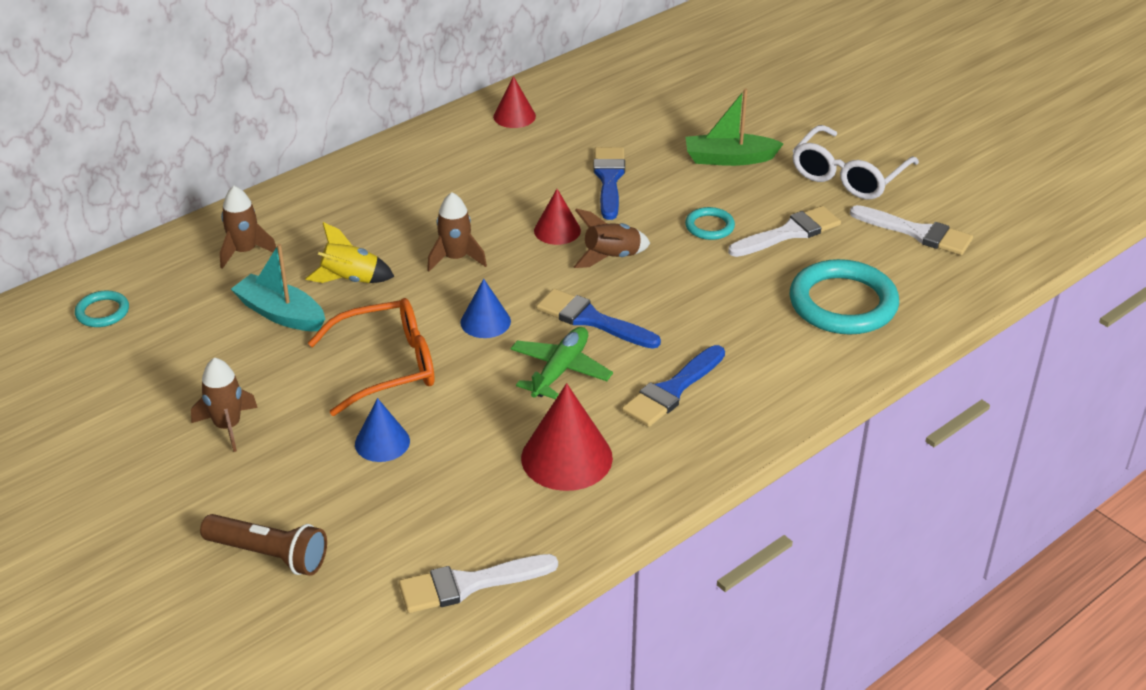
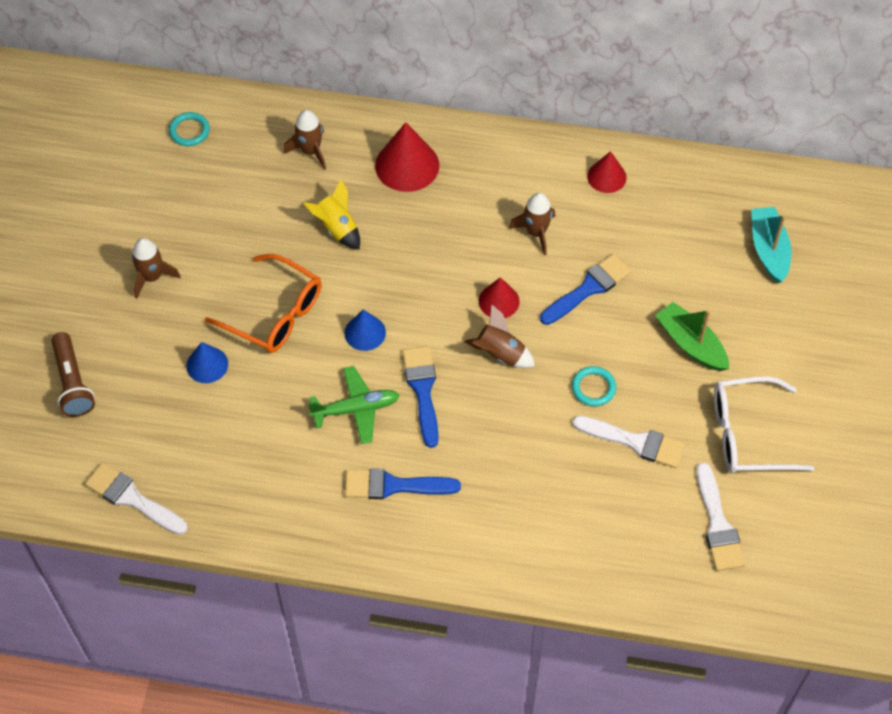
camera: 50 degrees right, 20 degrees up
(280, 314) = (270, 219): turquoise boat -> turquoise boat (768, 250)
(456, 258) = (413, 267): brown rocket -> brown rocket (536, 232)
(566, 457) = (279, 471): red cone -> red cone (407, 165)
(843, 303) = (583, 528): turquoise ring -> none

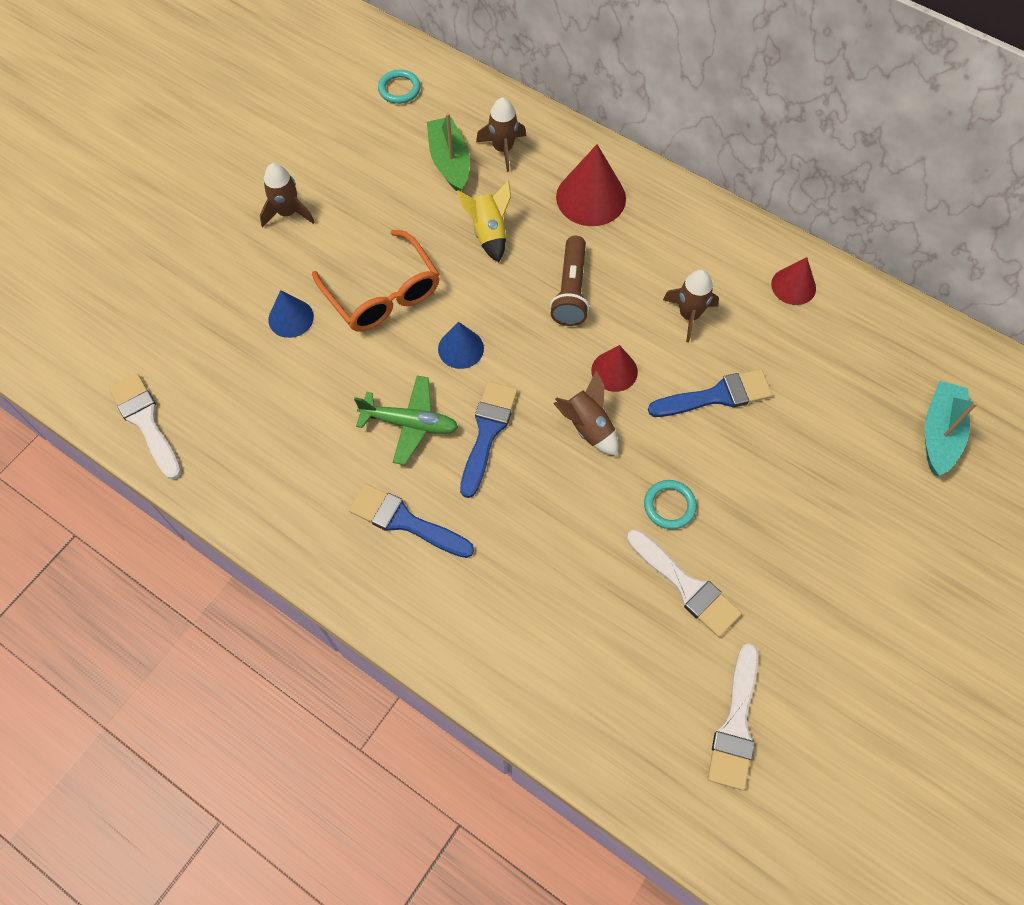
camera: 25 degrees right, 5 degrees up
(73, 382) = (158, 284): brown flashlight -> brown flashlight (571, 290)
(690, 344) = (801, 502): green boat -> green boat (449, 162)
(748, 434) = (819, 633): white glasses -> none

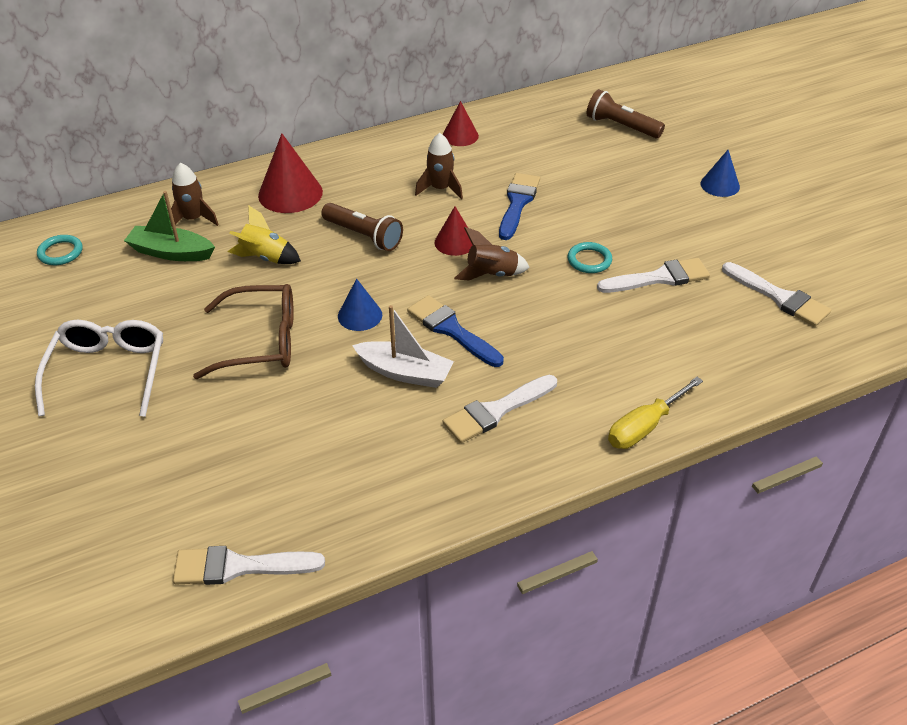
camera: 60 degrees left, 20 degrees down
(288, 212) = (108, 372): brown rocket -> white glasses
(291, 318) = (226, 411): blue cone -> blue cone (720, 185)
(383, 294) = (261, 341): orange glasses -> brown glasses
(405, 521) = (496, 411): blue brush -> white brush
(410, 423) = (405, 372): green plane -> white boat
(457, 660) = (645, 426): none -> yellow screwdriver
(939, 433) = (621, 126): turquoise boat -> brown flashlight

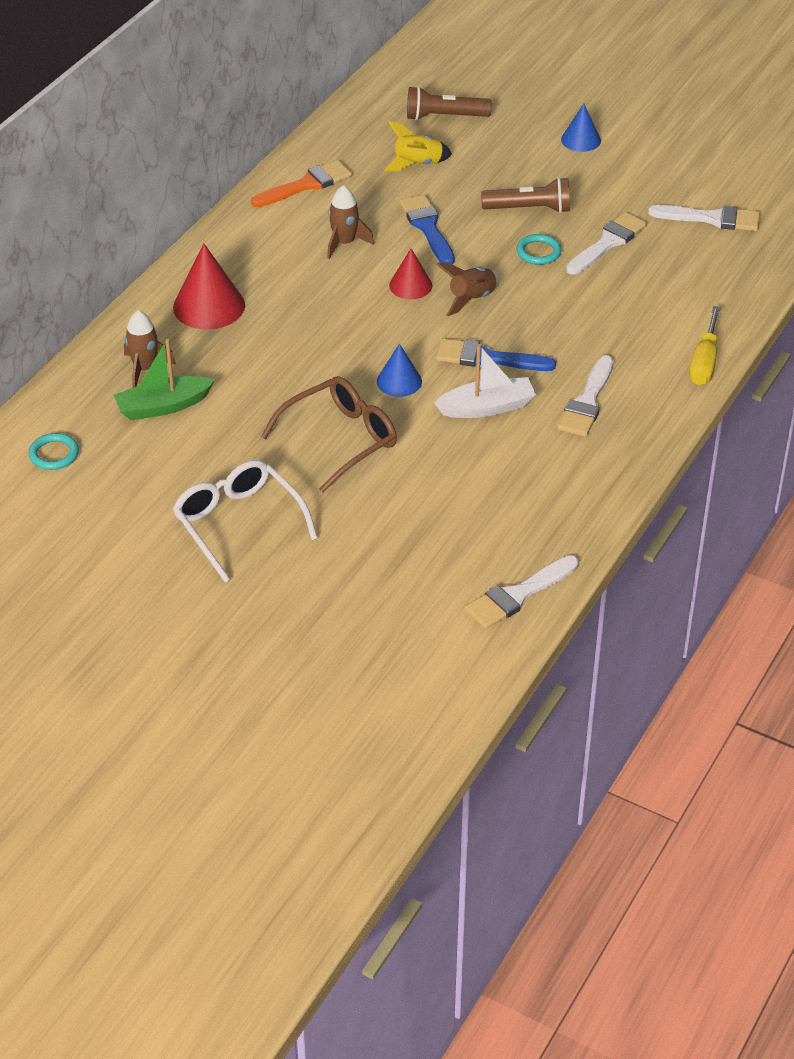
camera: 35 degrees left, 0 degrees up
(265, 258) = (258, 372): yellow rocket -> yellow rocket (418, 164)
(363, 236) = (324, 314): brown flashlight -> brown flashlight (529, 209)
(460, 136) = (306, 185): red cone -> orange brush

